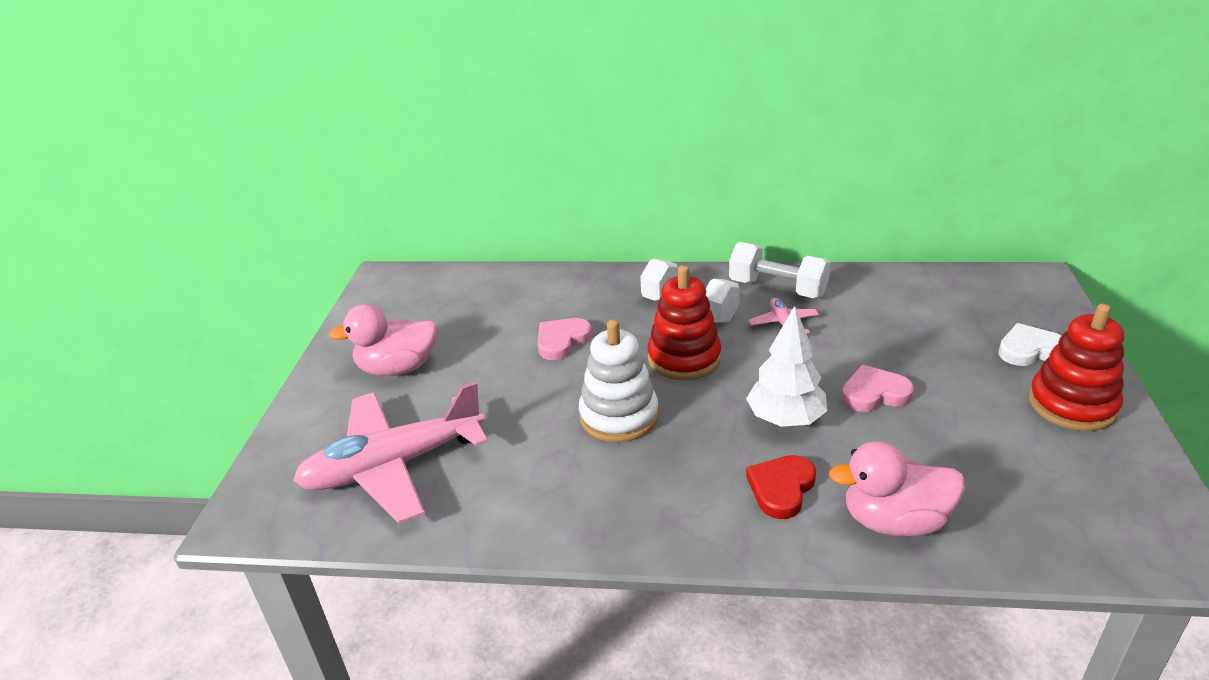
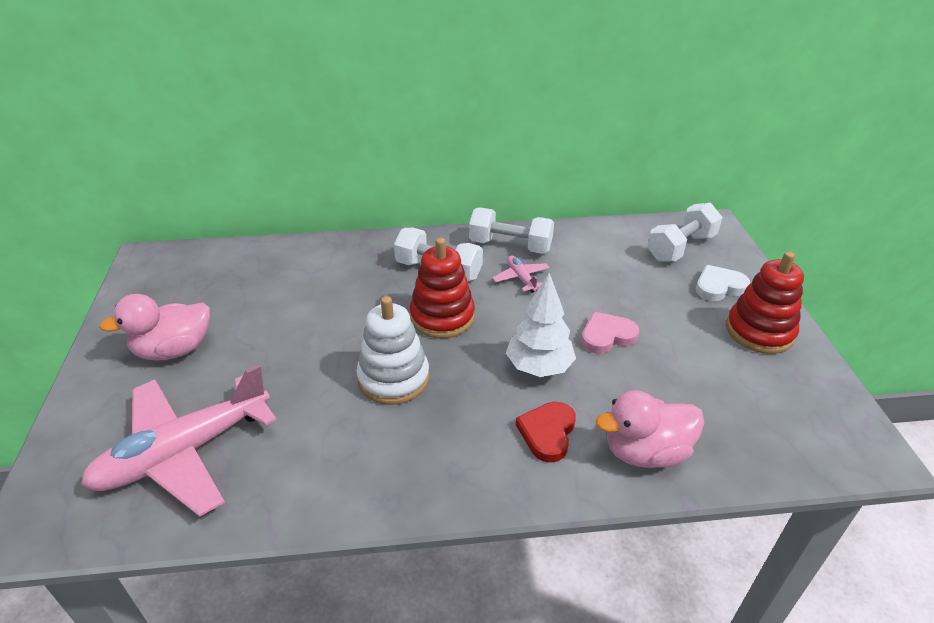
camera: 15 degrees left, 5 degrees up
(562, 341) = (329, 309): pink heart -> none
(990, 303) = (680, 247): none -> white dumbbell

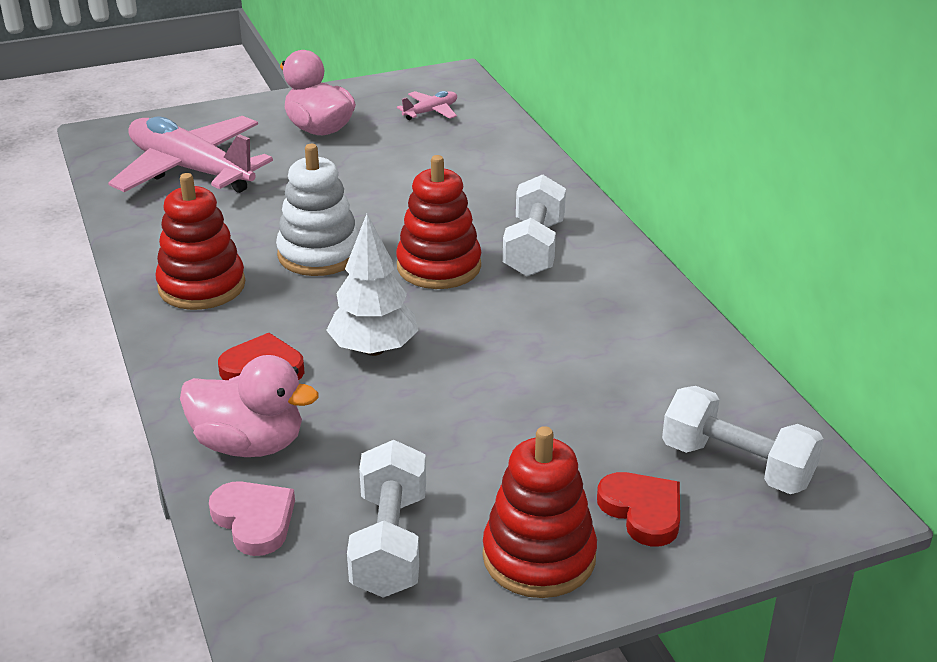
camera: 75 degrees right, 5 degrees down
(410, 462) = (202, 286): none -> red stacking toy
(510, 246) = (627, 295): white dumbbell -> white dumbbell (390, 543)
(521, 278) = (552, 314): pink plane -> pink plane (431, 112)
(607, 336) = (459, 399): pink heart -> pink heart (254, 520)
(645, 452) = (249, 444): pink duck -> pink duck turned 135 degrees clockwise
(719, 286) = (642, 511): white heart -> red heart

